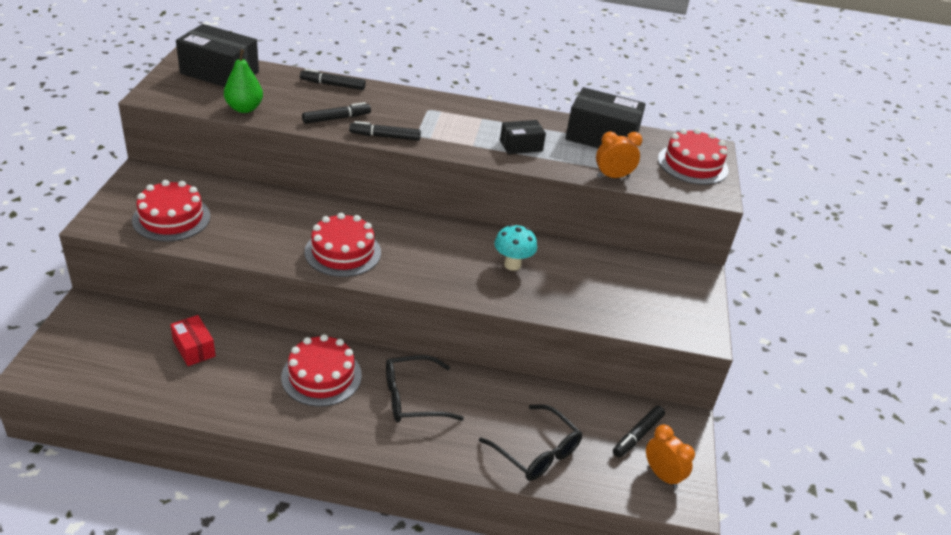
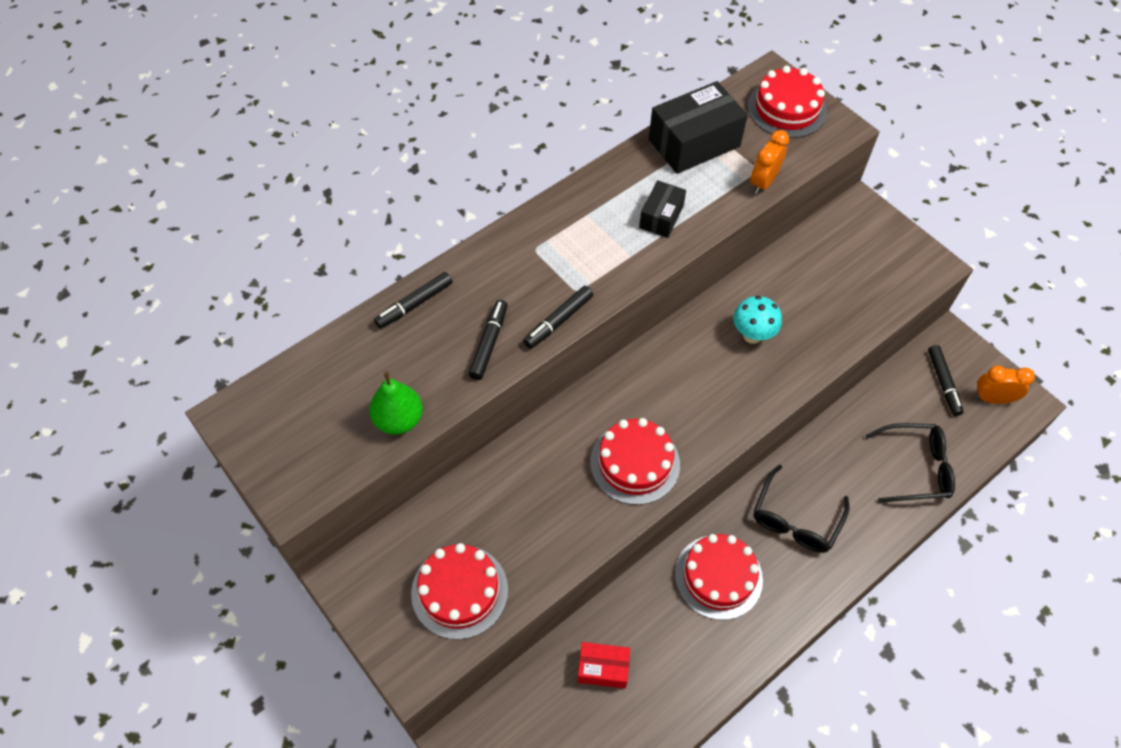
camera: 45 degrees left, 20 degrees up
(219, 73) = (295, 401): black box -> none

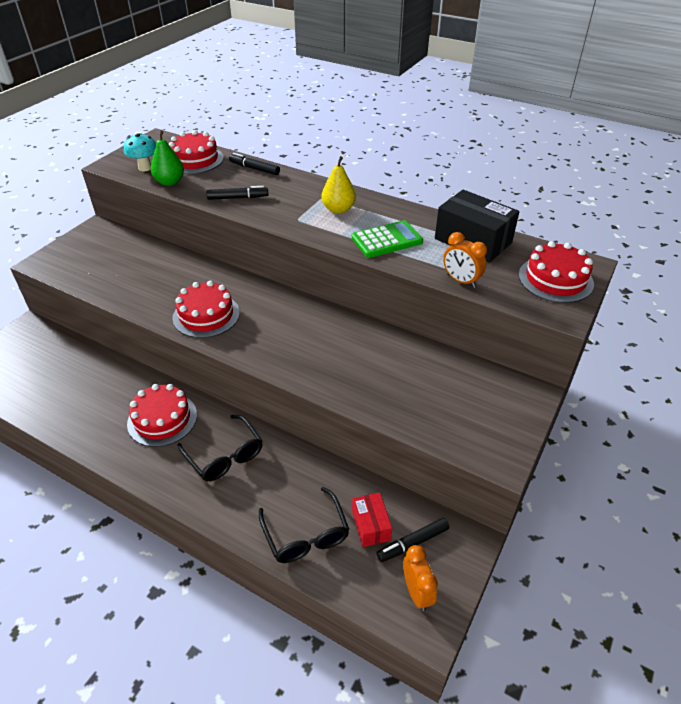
camera: 70 degrees right, 15 degrees down
(459, 591) = (94, 266): red cake -> red cake (195, 160)
(558, 321) = (268, 218): black marker -> none
(572, 242) = (338, 209): none -> yellow pear
(603, 668) = (81, 375): red box -> red box (371, 525)
(661, 217) = (387, 240): black box -> green calculator
(752, 335) = (347, 351): turquoise mushroom -> turquoise mushroom (145, 168)
(763, 182) = (461, 281): orange clock -> orange clock turned 150 degrees counterclockwise
(795, 519) = (225, 456): black glasses -> black glasses turned 135 degrees counterclockwise

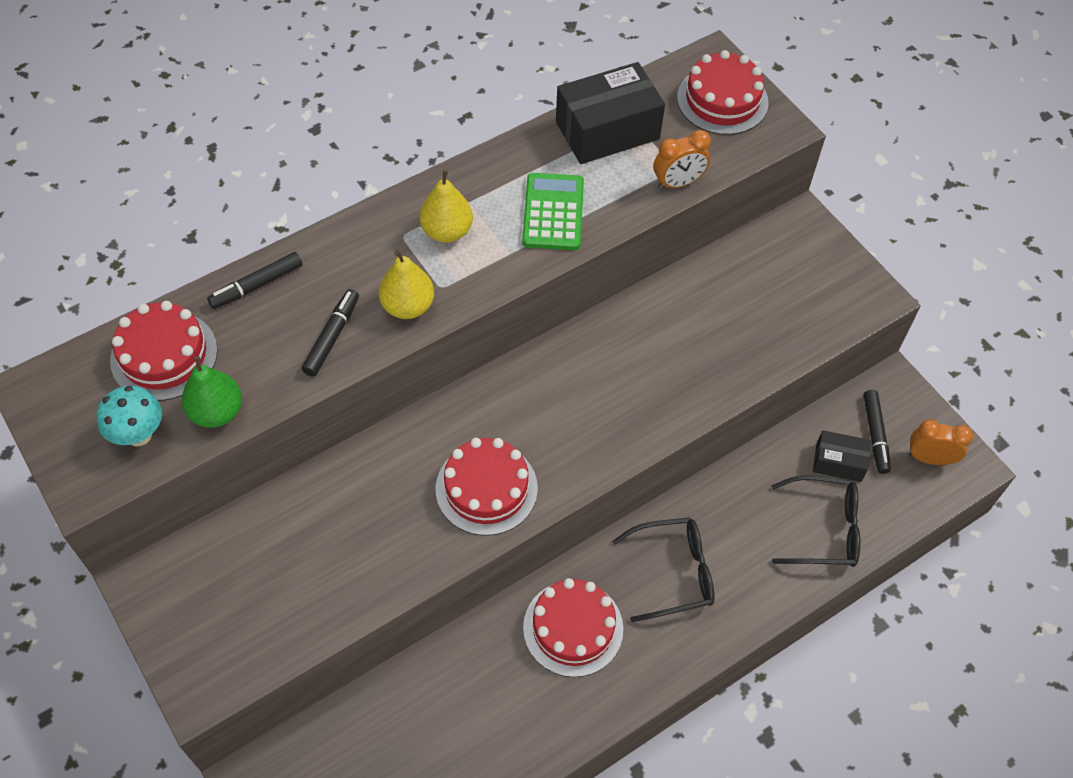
camera: 65 degrees left, 15 degrees up
(275, 213) = (408, 306): none -> yellow pear
(371, 525) = (838, 462): red box -> black box

